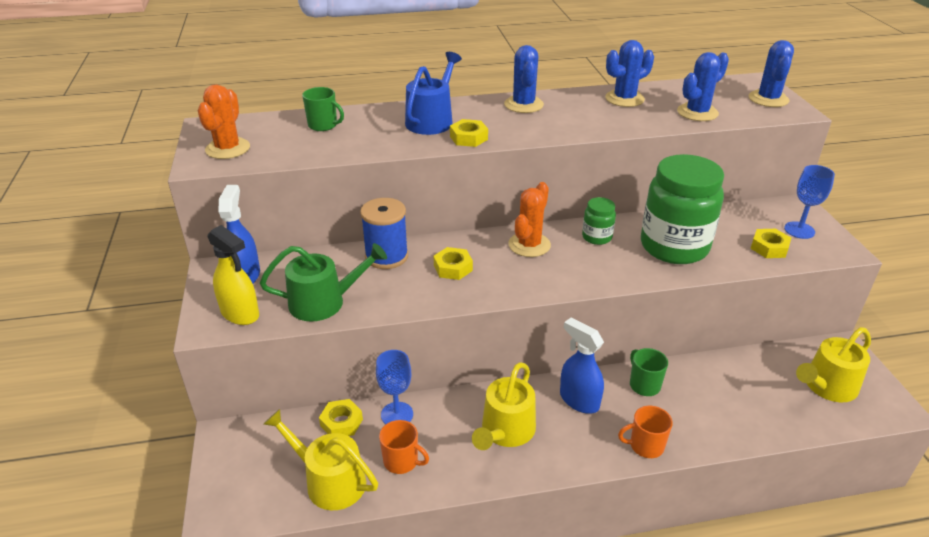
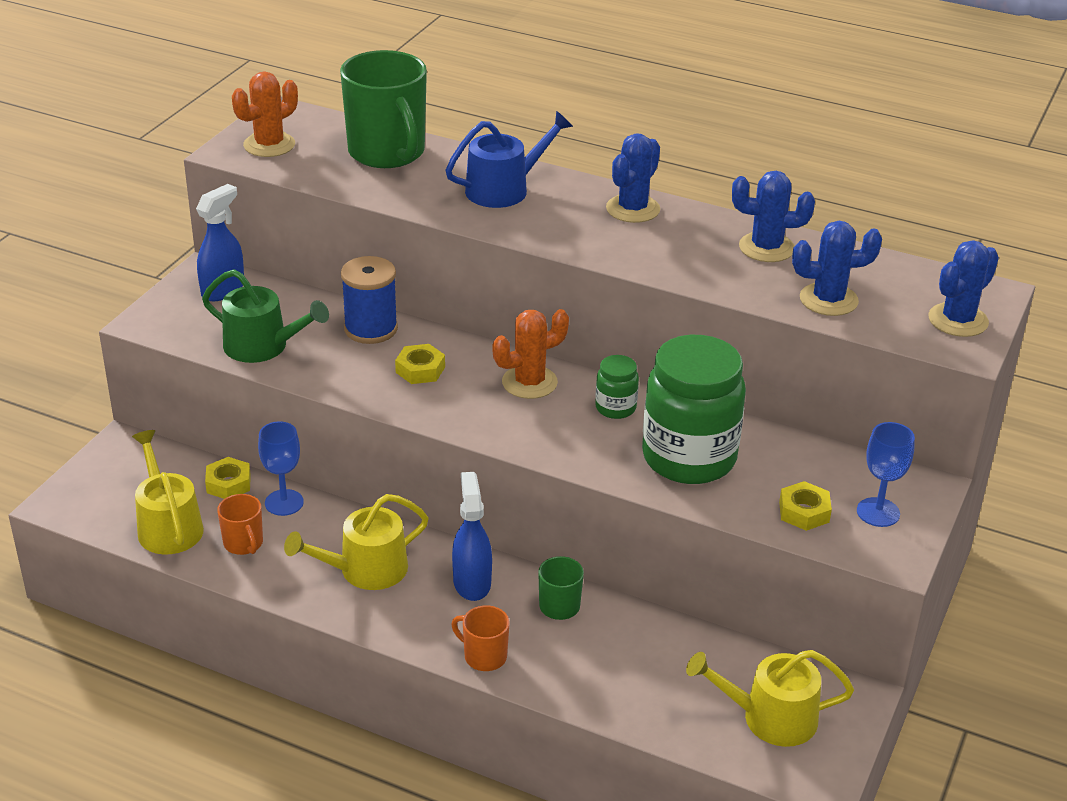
camera: 35 degrees right, 0 degrees up
(240, 314) = (182, 323): yellow spray bottle -> none
(323, 125) = (387, 153): green mug -> green mug, size x2.13
(468, 138) = (513, 225): yellow nut -> none

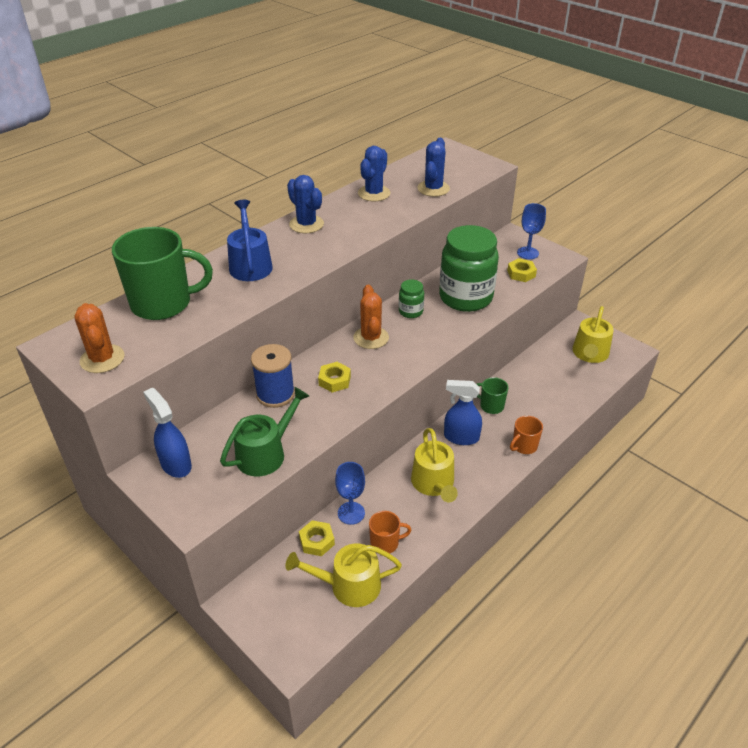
camera: 70 degrees left, 5 degrees up
(958, 320) = (467, 161): blue cactus -> none

